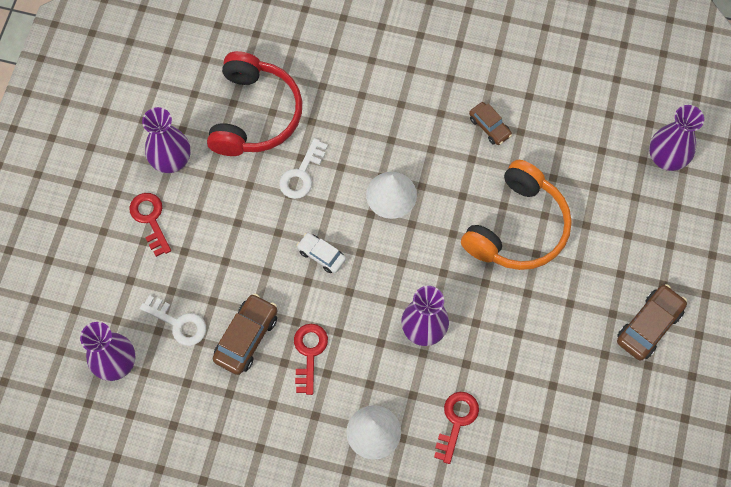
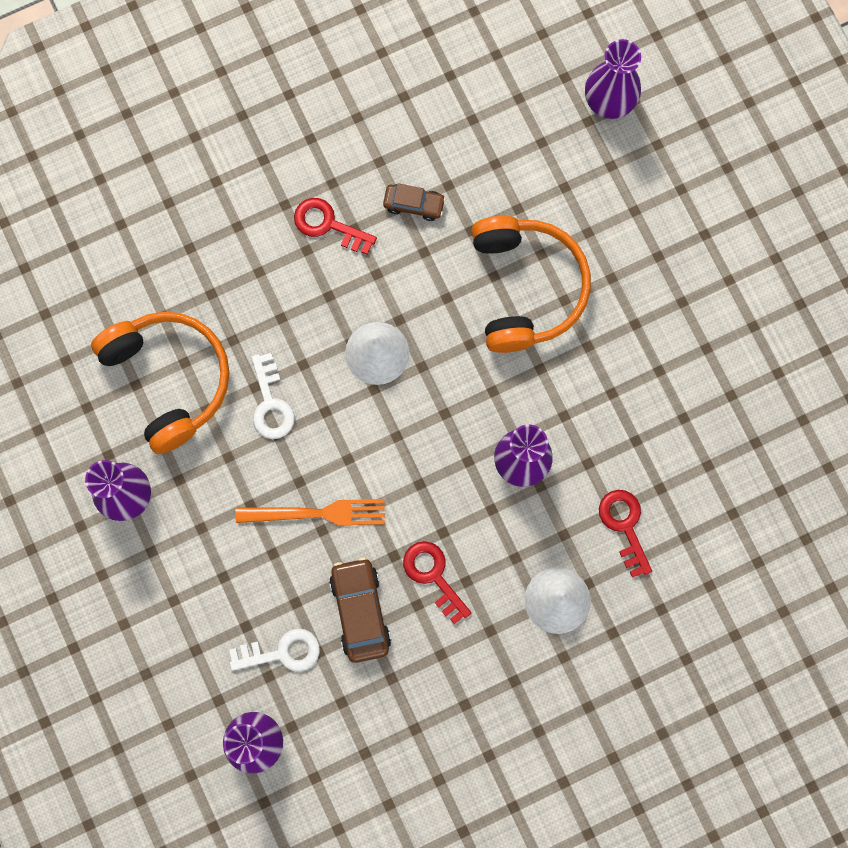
camera: 40 degrees left, 10 degrees up
(150, 219) = (160, 573): red key -> red key (328, 225)
(255, 114) = (169, 379): red headphones -> orange headphones
(271, 259) = (316, 513): none -> orange fork
(321, 255) = (361, 470): white car -> none
(649, 326) = (724, 287): brown car -> none

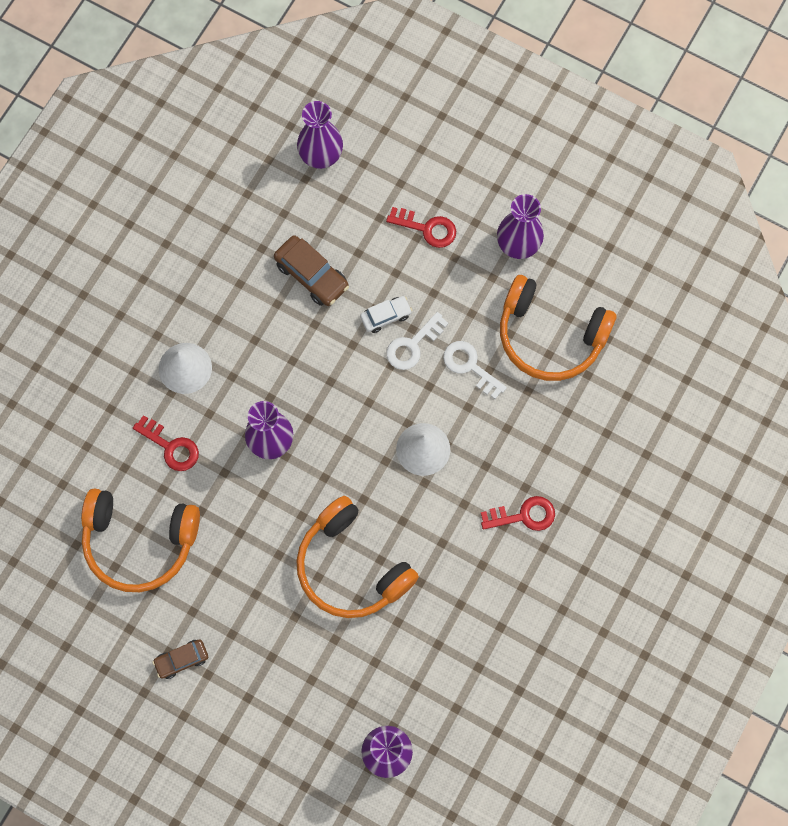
camera: 145 degrees right, 5 degrees down
(282, 652) = (344, 217): white key -> white key (412, 345)
(316, 513) = (386, 316): orange fork -> white car
(414, 204) = (474, 572): brown car -> brown car (181, 660)
(433, 576) = (279, 328): red key -> red key (427, 228)
(716, 450) = (139, 542): none -> orange headphones

